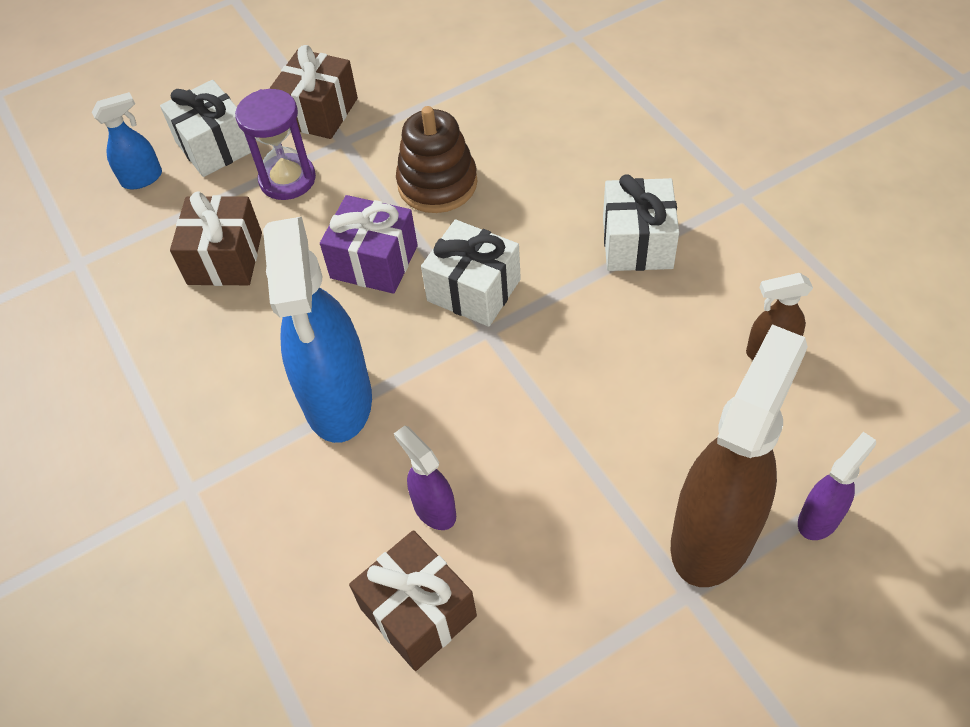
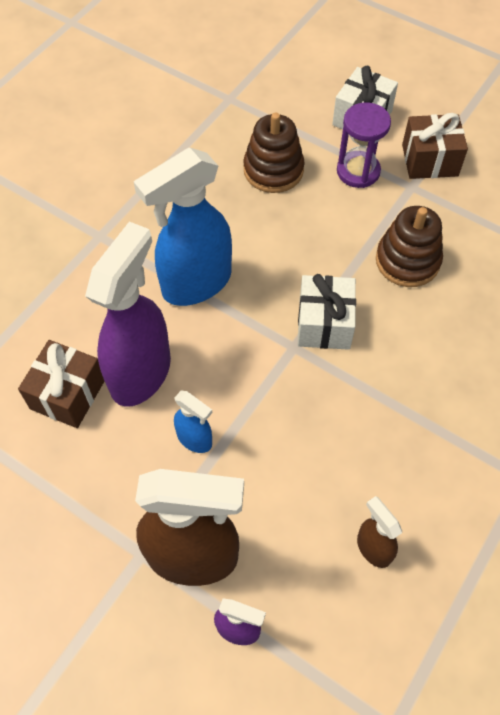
camera: 60 degrees right, 5 degrees up
(143, 178) = (312, 95): blue spray bottle -> blue spray bottle (195, 439)
(225, 258) = (273, 170): brown gift -> brown stacking toy
(374, 262) = (316, 253): purple gift -> none
(434, 509) = (141, 373): purple spray bottle -> purple spray bottle, size x2.12
(637, 243) = (428, 416): white gift -> none

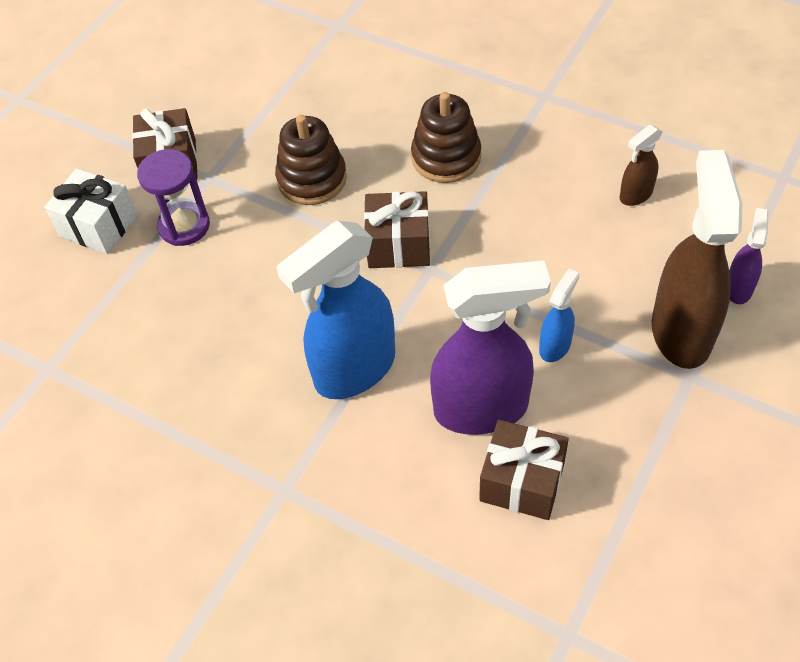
camera: 90 degrees left, 5 degrees down
(141, 373) = (482, 409): purple spray bottle -> purple spray bottle turned 150 degrees clockwise
(196, 283) = (354, 370): blue spray bottle -> blue spray bottle turned 90 degrees clockwise
(273, 170) = (178, 308): brown stacking toy -> brown stacking toy (446, 157)
(324, 324) = (398, 245): white gift -> brown gift

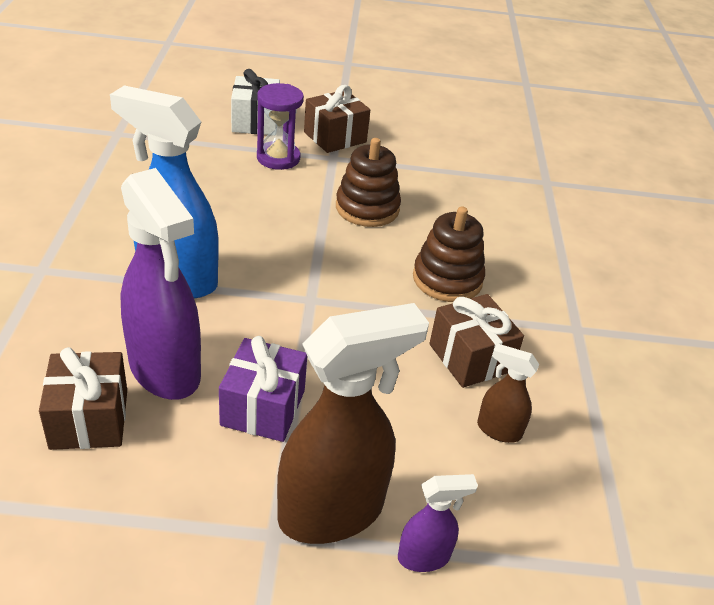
camera: 55 degrees right, 15 degrees down
(398, 245) = (326, 273): brown gift -> brown gift (470, 358)
(555, 346) = (263, 407): blue spray bottle -> purple gift

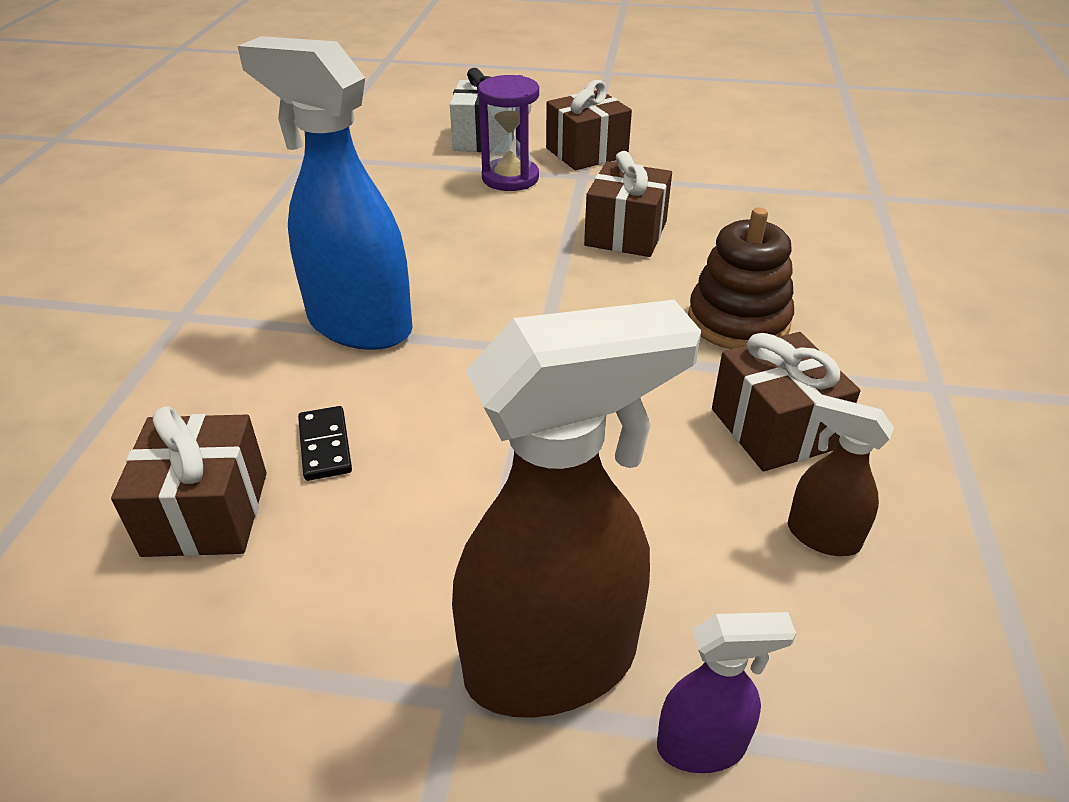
camera: 10 degrees right, 0 degrees up
(165, 371) = (325, 446): purple spray bottle -> black domino
(263, 407) = (459, 499): purple gift -> none
(367, 208) = (626, 233): brown stacking toy -> brown gift

